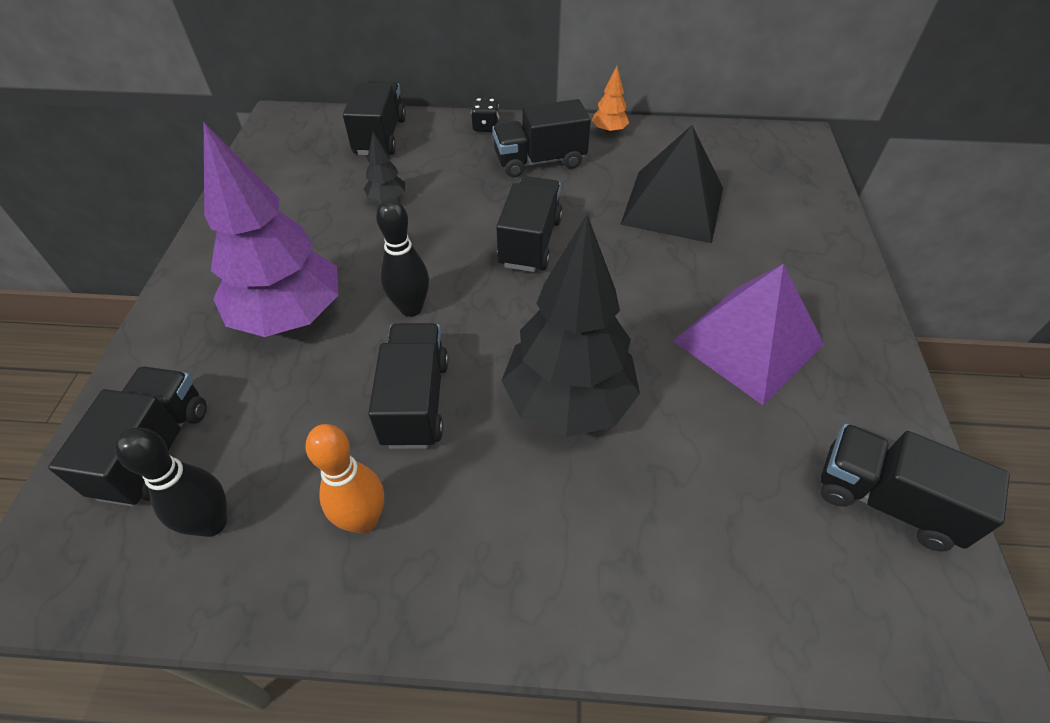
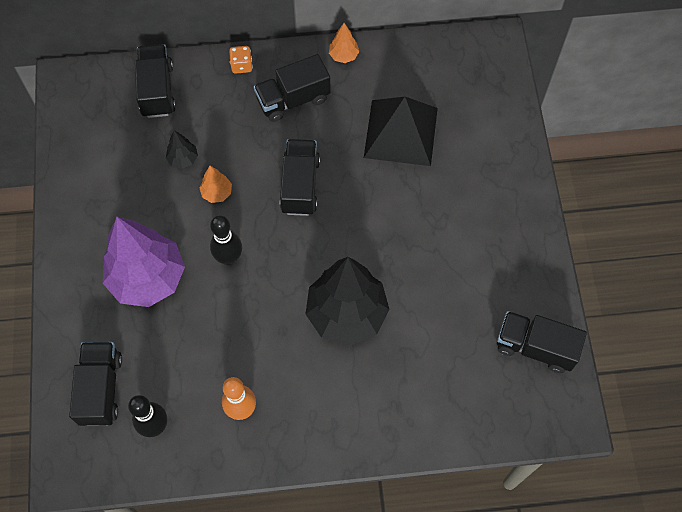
camera: 10 degrees left, 15 degrees up
(415, 401) = (251, 329): black truck -> none
(418, 236) = (217, 193): none -> orange tree
(485, 127) = (241, 65): black dice -> orange dice
(748, 342) = (457, 250): purple pyramid -> none

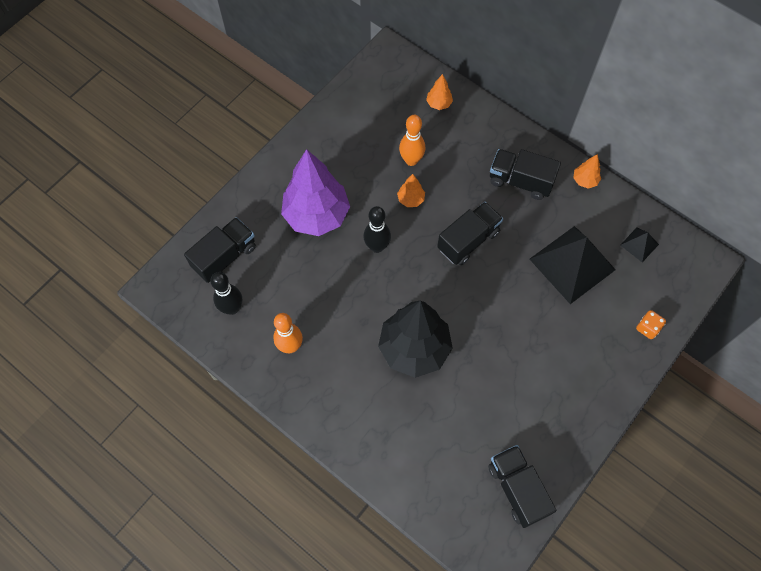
camera: 45 degrees right, 0 degrees up
(157, 90) = (438, 104): black truck -> orange tree
(183, 159) = (411, 160): black tree -> orange bowling pin
(241, 65) = (509, 131): orange dice -> orange dice (647, 328)
(435, 72) = (639, 244): none -> black pyramid

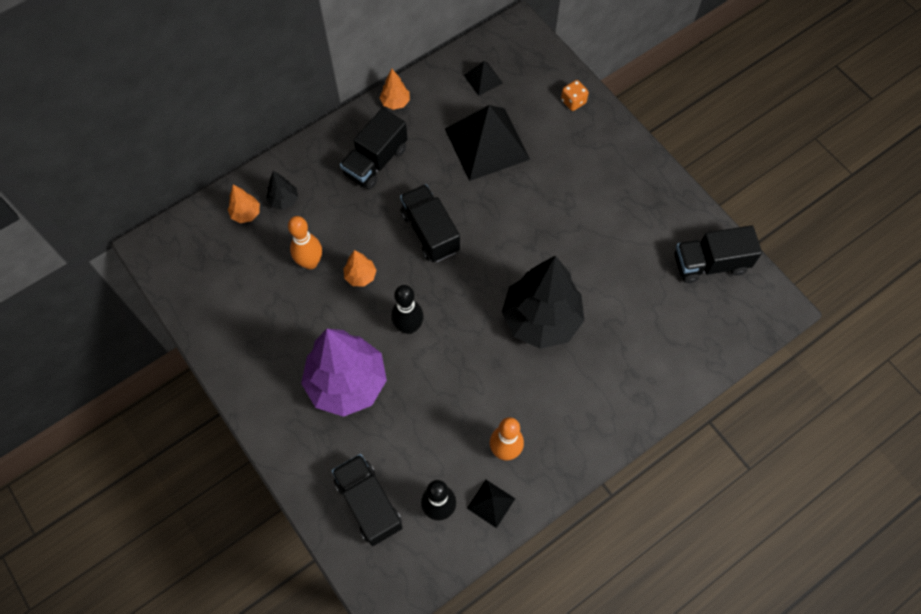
camera: 75 degrees left, 0 degrees up
(244, 346) = (491, 503): none -> black pyramid
(459, 126) = (284, 200): none -> black tree

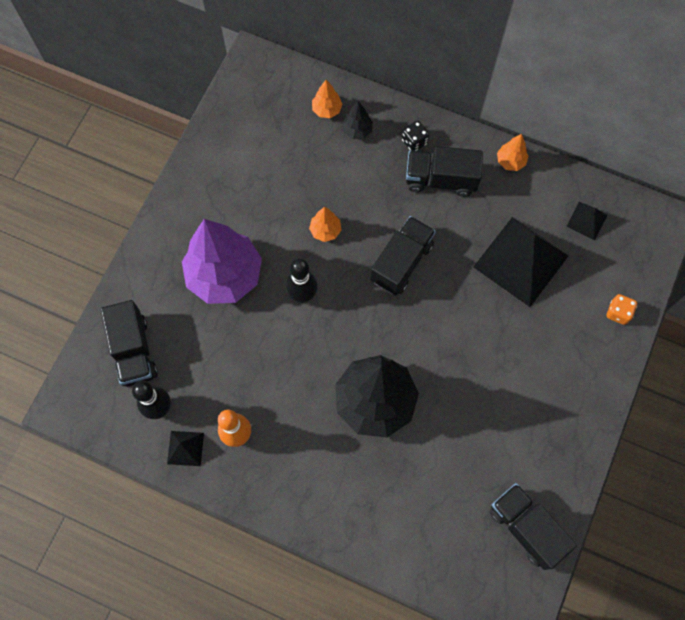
camera: 60 degrees right, 5 degrees up
(310, 262) = (314, 184): orange bowling pin -> none
(326, 162) = (414, 141): none -> black dice
(368, 503) = (134, 351): black truck -> black truck turned 135 degrees clockwise

